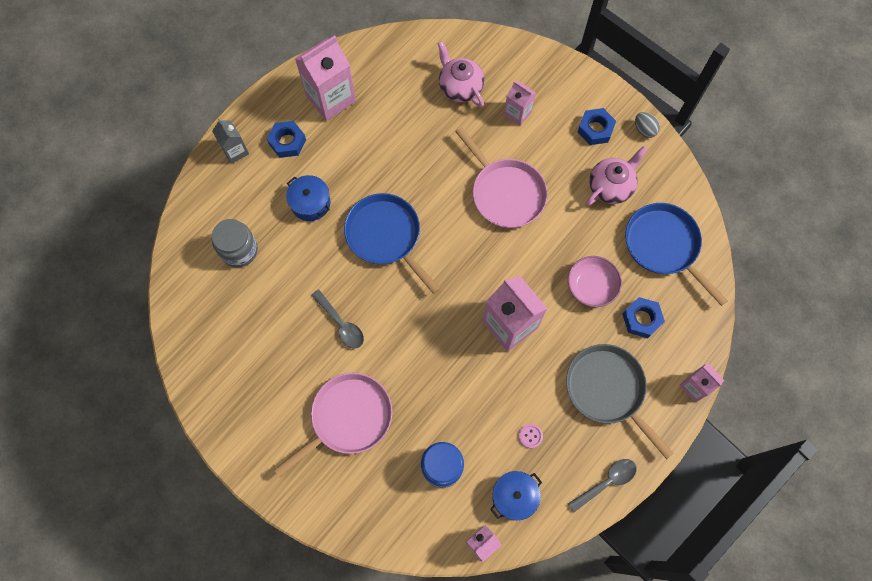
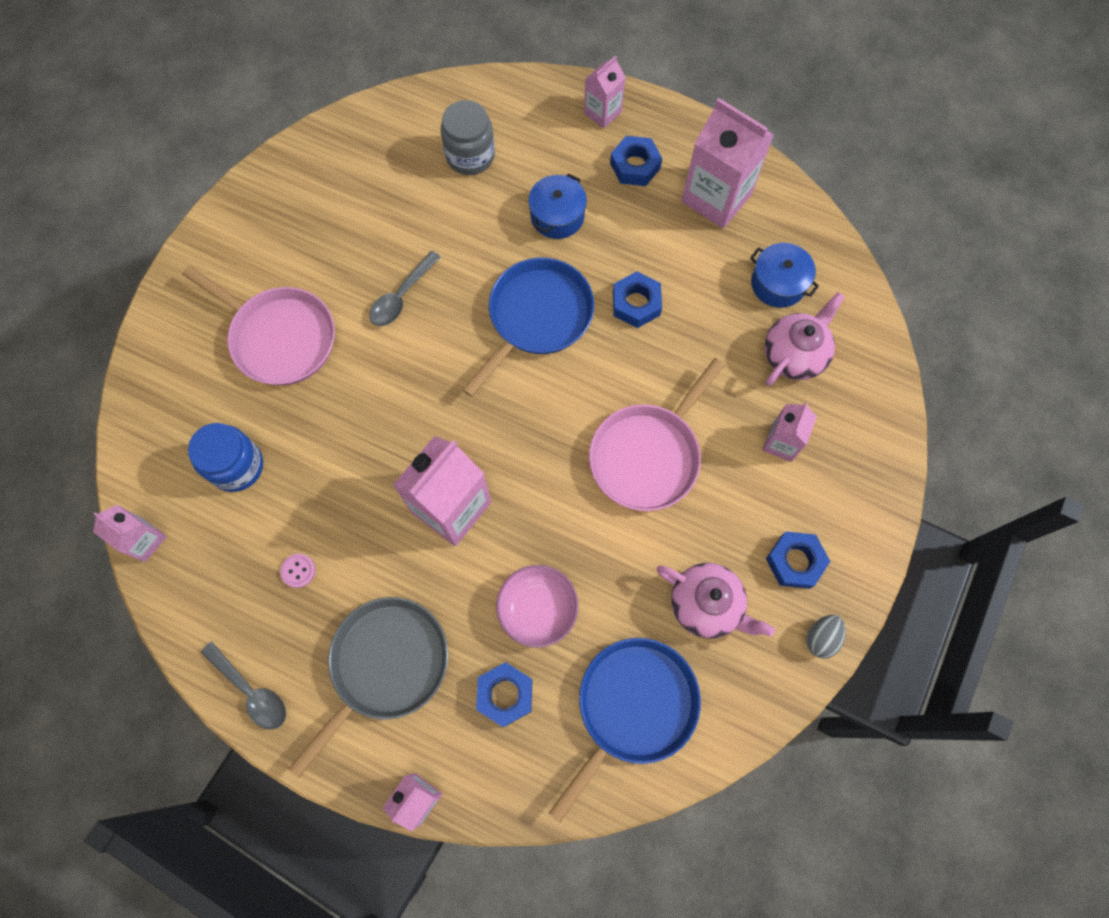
camera: 75 degrees right, 0 degrees up
(235, 151) = (602, 112): grey carton -> pink carton
(395, 170) = (636, 303): none -> blue nut
(514, 496) = (211, 568): blue pot -> blue pot (778, 283)

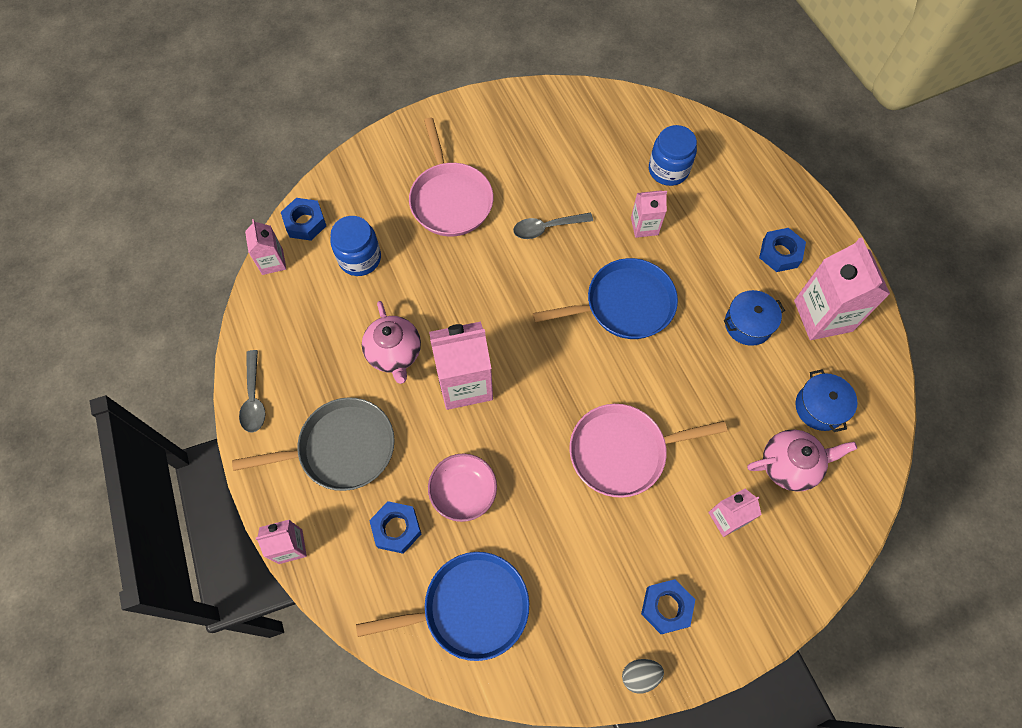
camera: 40 degrees right, 5 degrees down
(298, 571) = (341, 349): pink button -> none
(470, 155) = (668, 170): grey jar -> blue jar
(557, 216) = (695, 249): blue pot -> blue pot (748, 324)
(602, 112) = (786, 202): pink carton -> pink carton (644, 226)
(636, 303) = (701, 345): blue nut -> blue nut (305, 223)
(707, 605) = (578, 584): pink teapot -> pink teapot (394, 353)

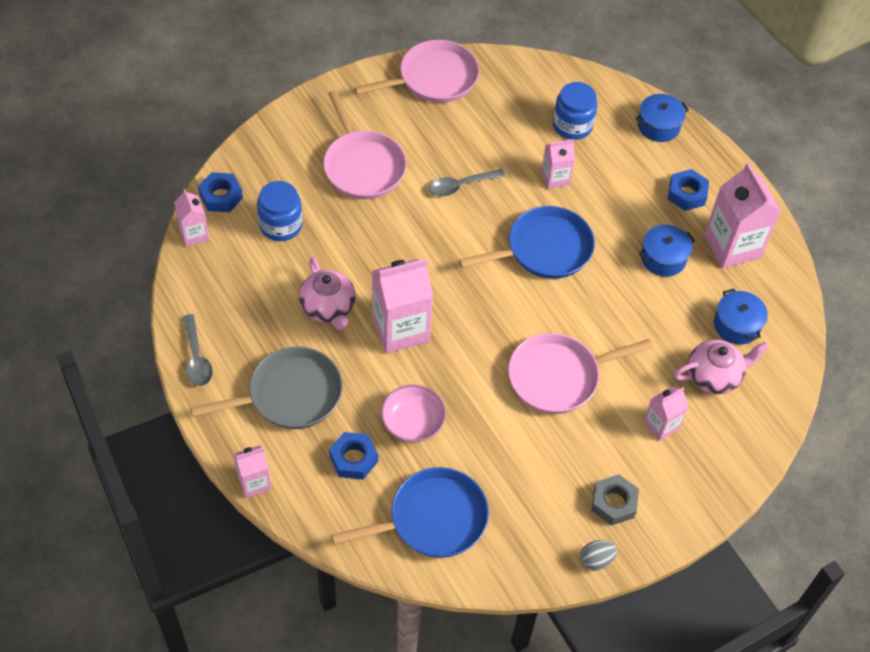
camera: 10 degrees left, 10 degrees down
(534, 110) = (434, 78): none -> pink pan
(666, 607) = (613, 503): blue nut -> grey nut
(757, 176) = (658, 126): none -> blue pot

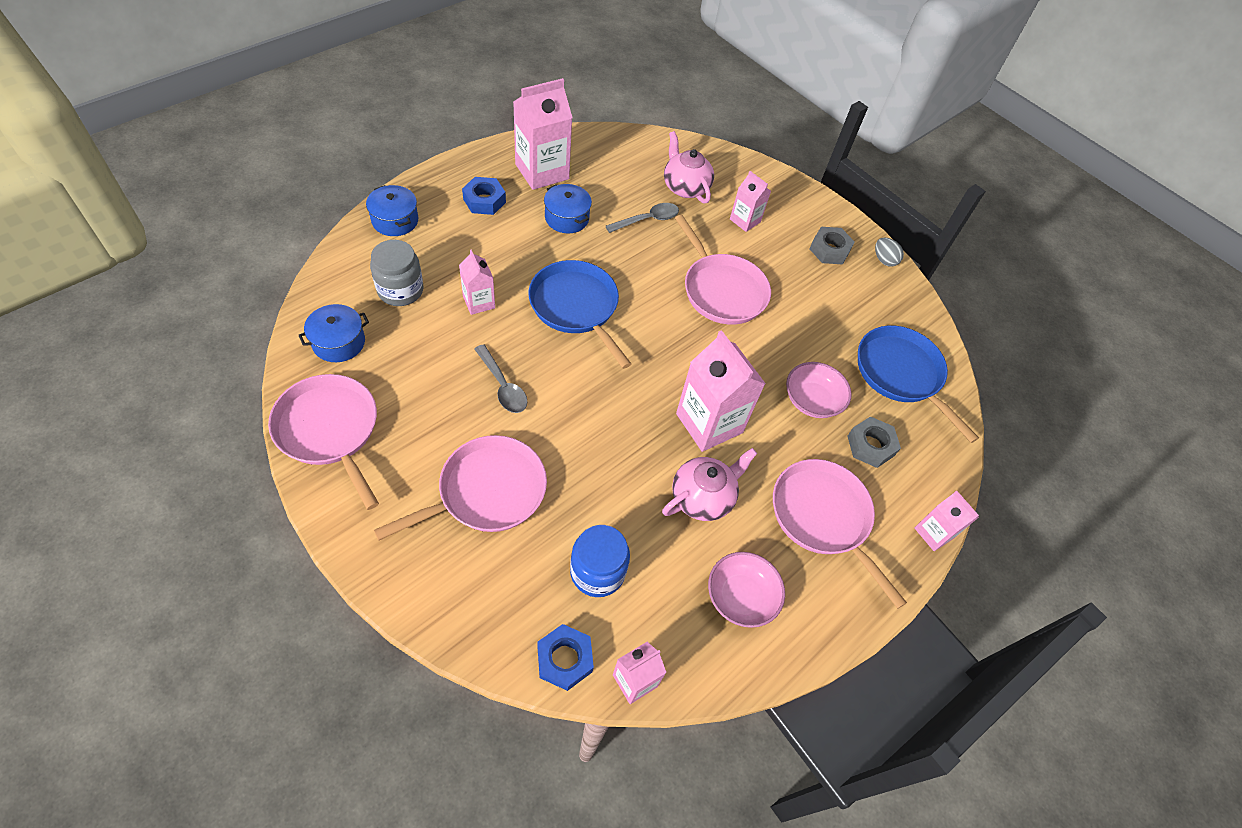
camera: 105 degrees left, 0 degrees up
(197, 358) = (813, 630): grey spoon -> grey spoon (647, 220)
(236, 314) = (741, 596): none -> pink bowl
(290, 394) = (823, 517): grey pan -> pink pan
(353, 459) = (870, 445): blue nut -> grey nut
(572, 125) = (400, 290): blue jar -> grey jar
(736, 325) = (628, 172): blue pot -> blue pot (339, 342)

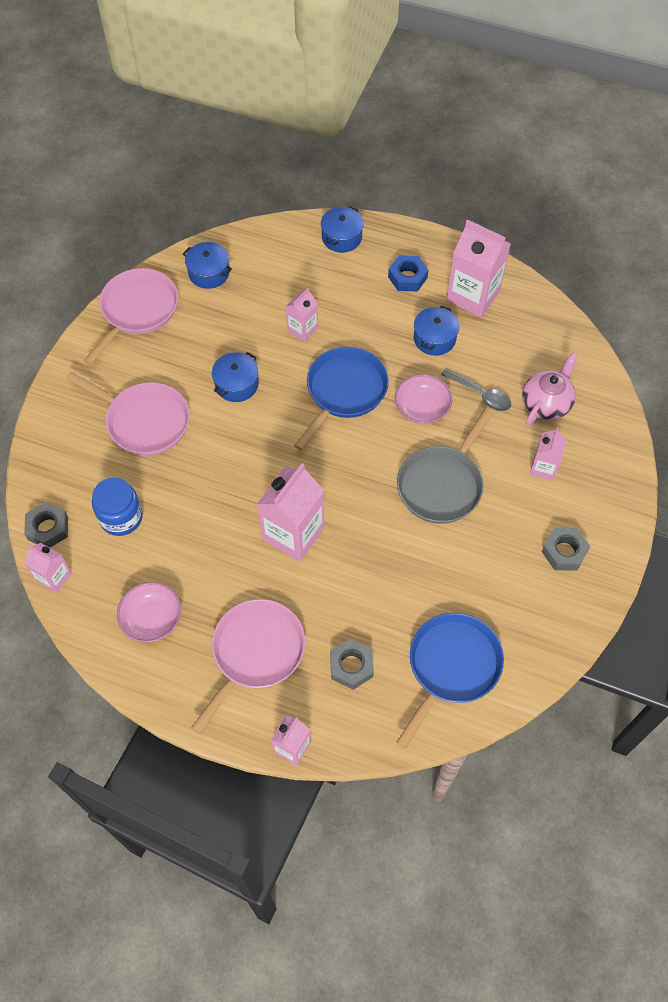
camera: 70 degrees right, 5 degrees up
(400, 290) = (278, 279): grey jar -> none
(503, 386) = (236, 384): grey spoon -> blue pot
(564, 659) = (48, 528): blue nut -> grey nut
(703, 497) = (222, 558): pink teapot -> none
(722, 290) = (442, 485): pink pan -> grey pan
(812, 400) = (369, 602): pink bowl -> pink bowl (422, 408)
(884, 260) = (590, 605): grey egg -> none

